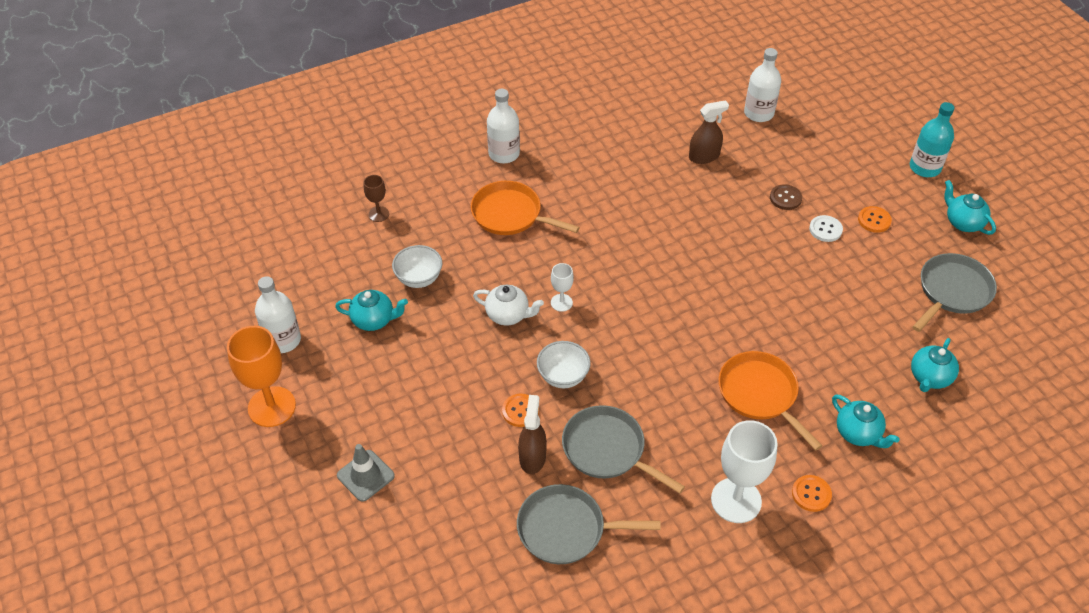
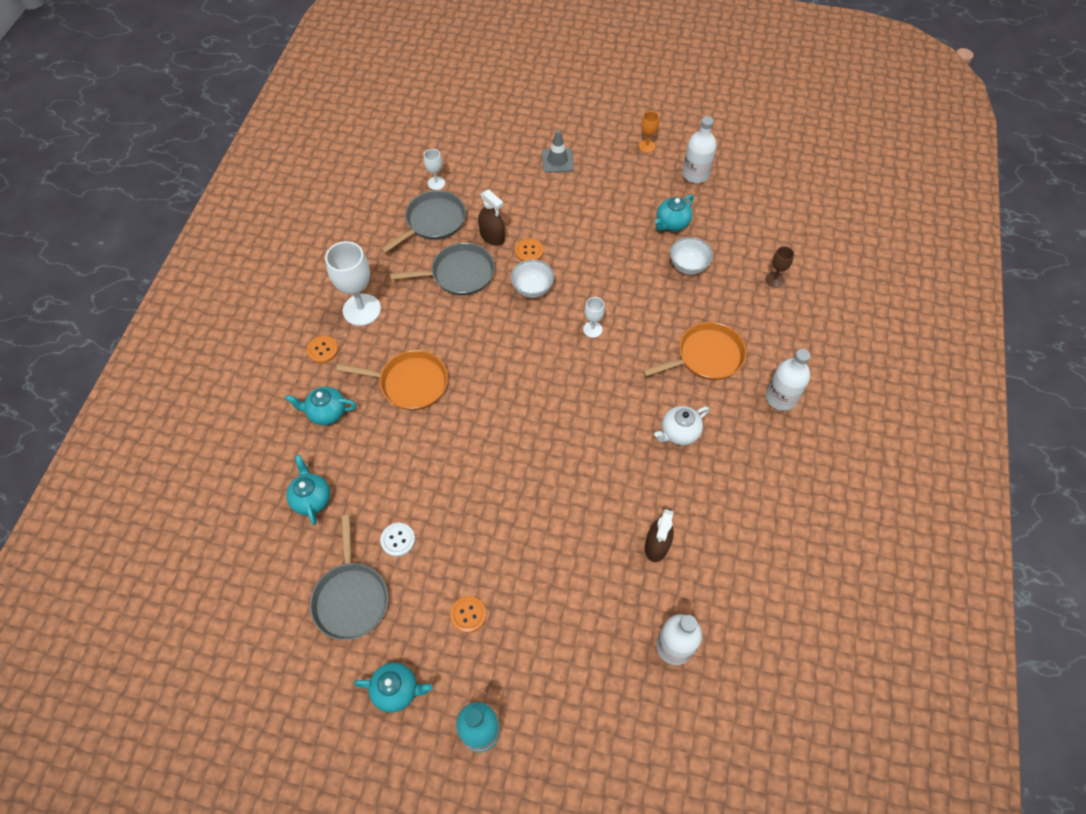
camera: 130 degrees right, 10 degrees up
(272, 407) = (646, 146): orange goblet -> orange goblet, size x0.50
(508, 315) = (610, 293): white teapot -> white teapot (679, 433)
(509, 573) = (436, 183): none -> white goblet
(785, 198) = (554, 566): brown button -> none
(825, 229) = (495, 564): white button -> white button (398, 540)

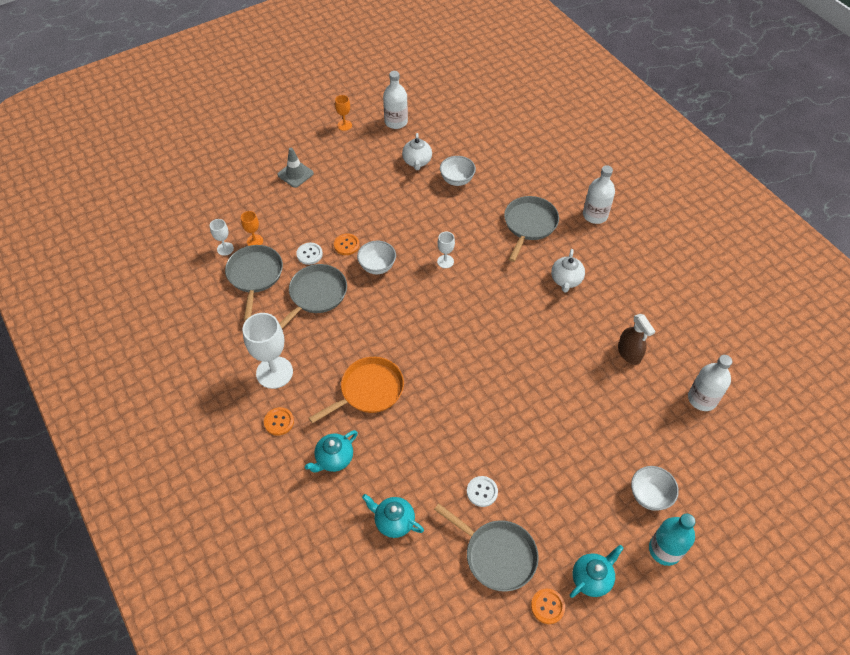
camera: 45 degrees left, 5 degrees down
(464, 193) = (255, 241): none -> orange goblet
(468, 614) = (577, 492): orange button -> orange button (547, 606)
(492, 236) = (309, 254): brown spray bottle -> white button
(523, 677) = (649, 495): none -> white bowl
(672, 224) = (417, 162): turquoise teapot -> white teapot
(706, 356) = (529, 224): orange pan -> grey pan
(774, 279) = (514, 151): brown goblet -> none

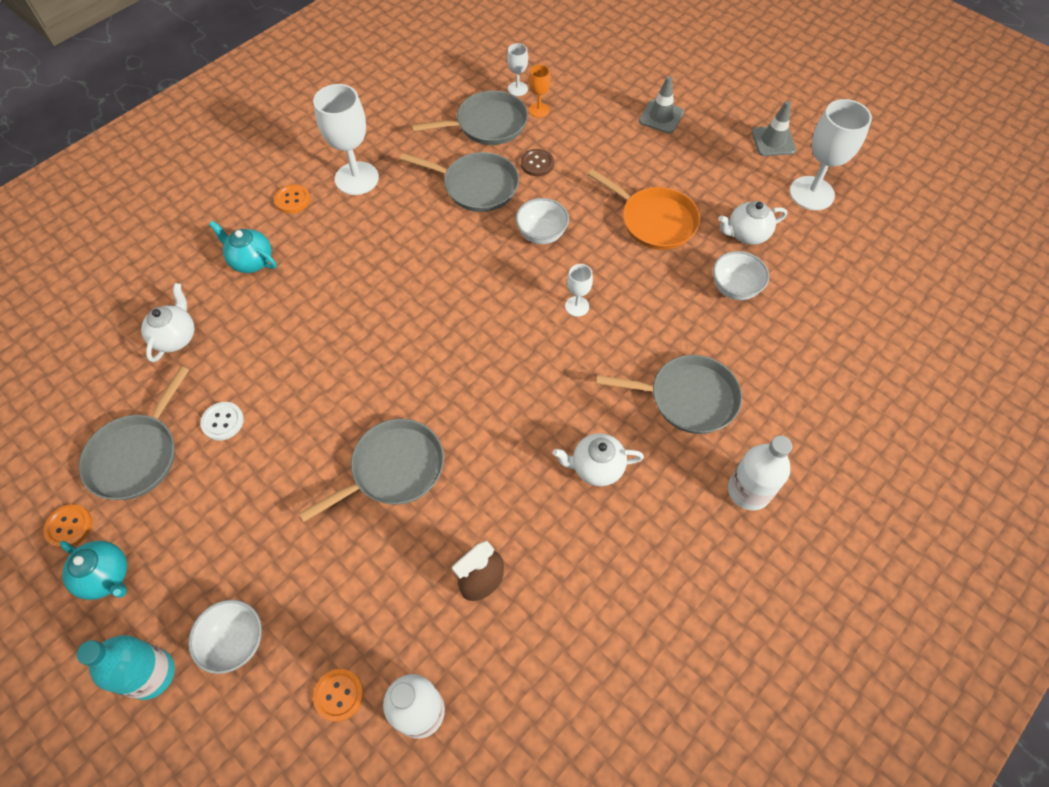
camera: 75 degrees right, 5 degrees up
(309, 254) = (537, 164): white button -> brown button
(344, 125) = (773, 141): orange goblet -> grey traffic cone
(346, 245) = (565, 195): orange button -> orange button (339, 695)
(369, 390) = (349, 271): orange pan -> orange pan (654, 221)
(394, 522) = (176, 337): turquoise teapot -> white teapot
(396, 122) = (811, 193): white bottle -> white goblet
(544, 388) = (393, 469): none -> grey pan

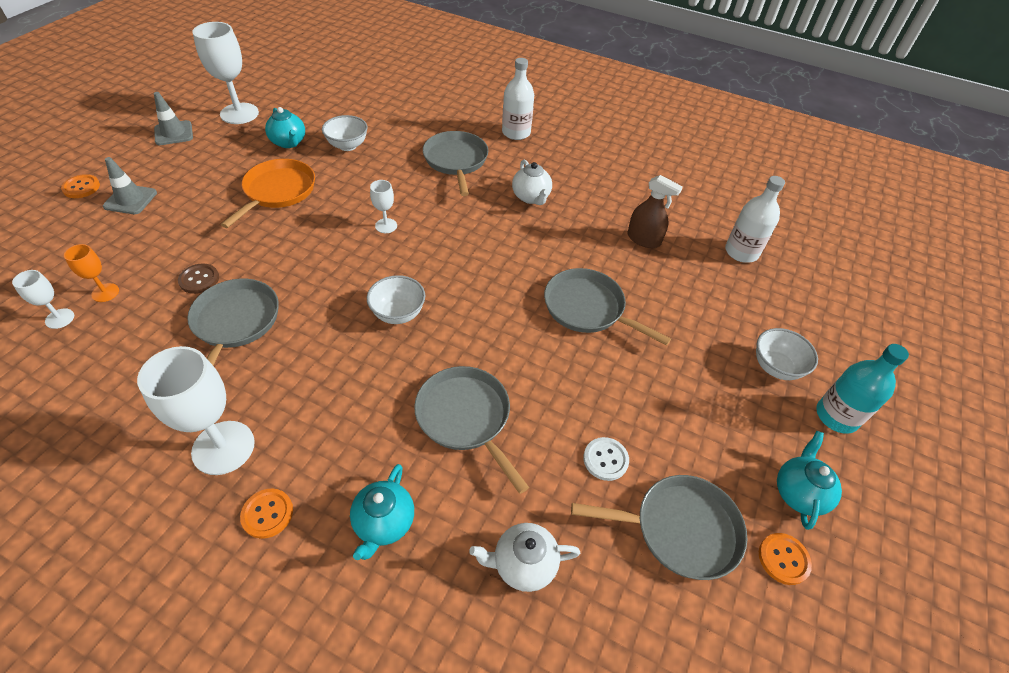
camera: 110 degrees left, 10 degrees down
(339, 695) = (763, 294): orange button -> orange button (81, 187)
(487, 124) = (126, 334): grey pan -> grey pan (466, 418)
(541, 234) = (303, 260): white bowl -> white bowl (398, 314)
(746, 234) = (289, 142): white teapot -> turquoise teapot

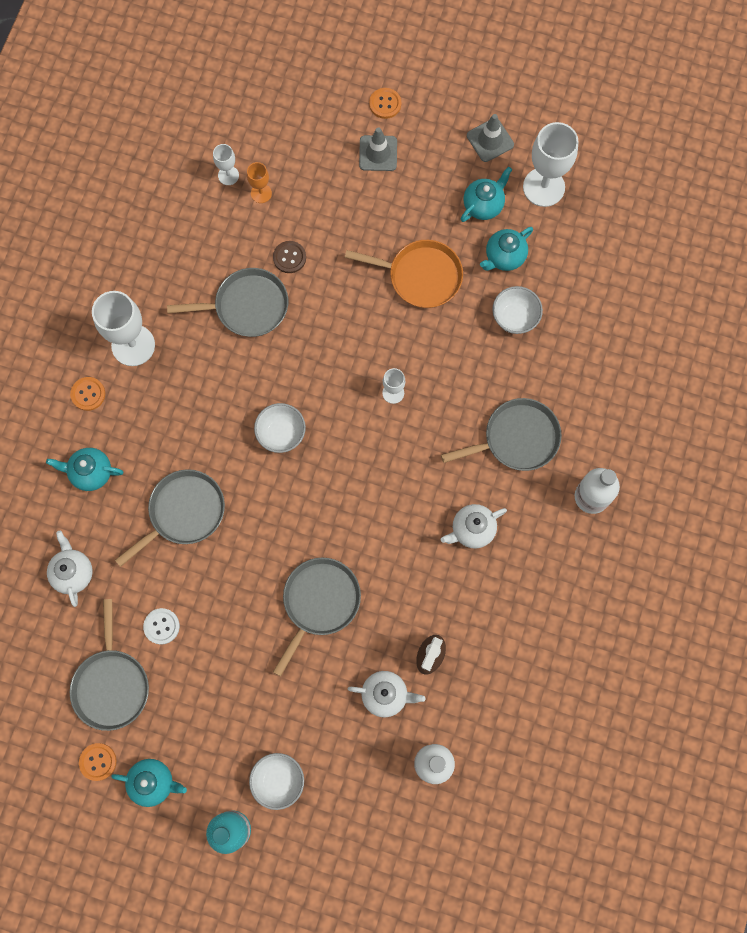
camera: 85 degrees right, 25 degrees up
(233, 146) = (483, 205): none -> turquoise teapot
(681, 273) = (385, 695): none -> white teapot

